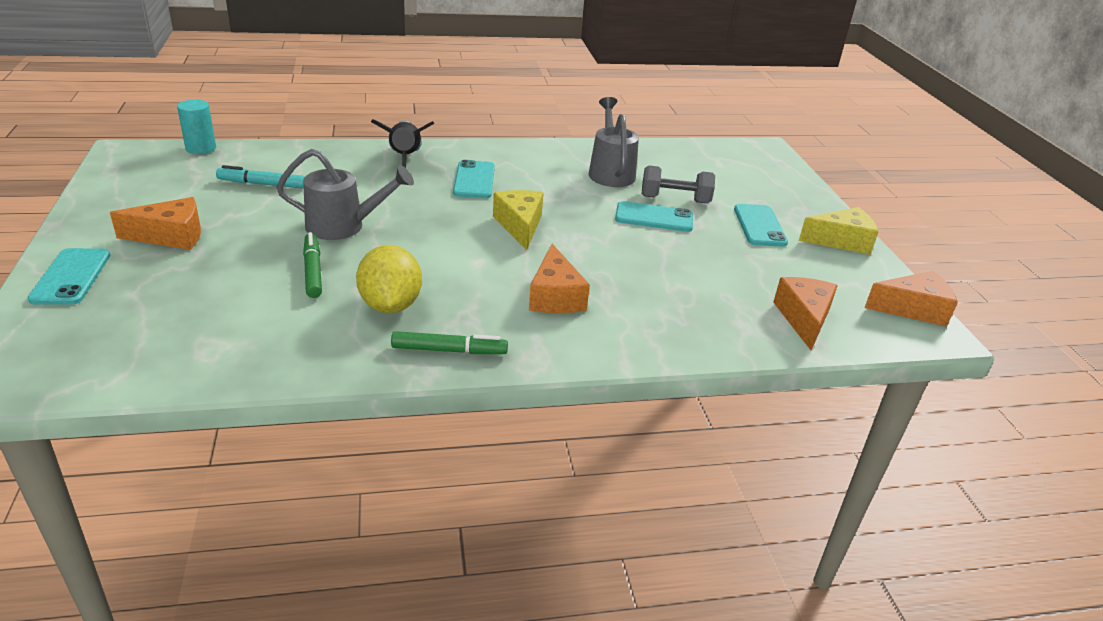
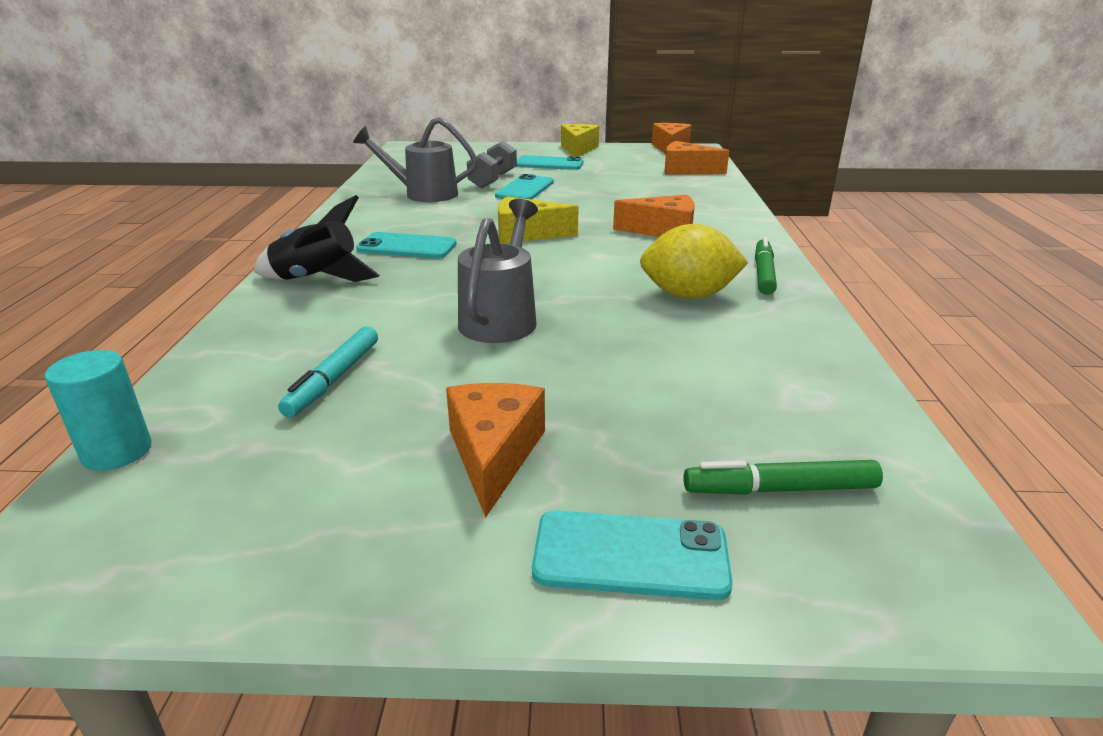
camera: 75 degrees left, 5 degrees down
(313, 271) = (615, 336): green marker -> green marker (780, 489)

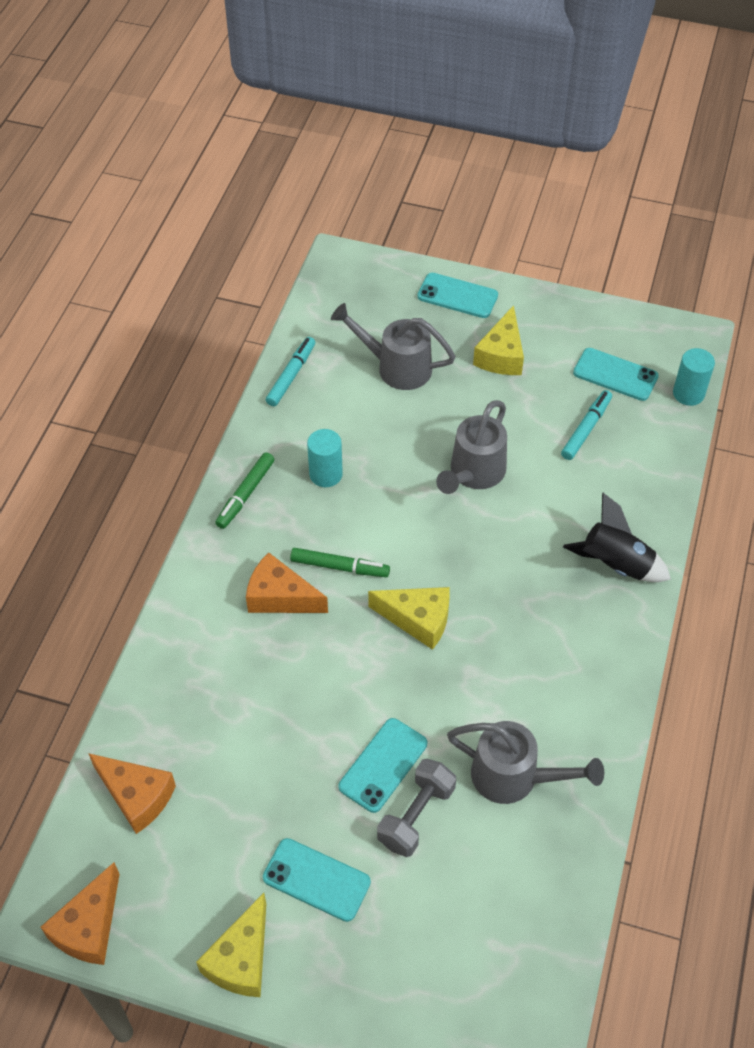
camera: 165 degrees left, 25 degrees up
(407, 247) = (538, 615): turquoise phone -> turquoise phone (615, 375)
(494, 454) = (501, 355): orange cheese -> yellow cheese
(678, 406) = (396, 367): none -> grey watering can
(688, 295) = (326, 474): yellow lemon -> turquoise cylinder
(780, 489) = (379, 311): green marker -> green marker (339, 567)
(832, 371) = (291, 375): none -> turquoise marker

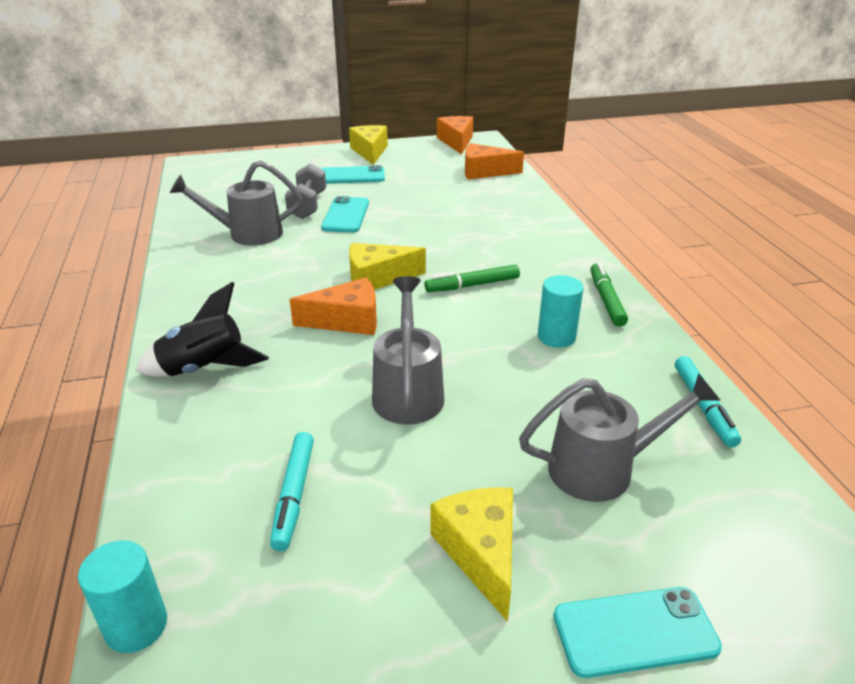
camera: 150 degrees right, 20 degrees down
(280, 597) = (500, 257): orange cheese -> orange cheese (347, 320)
(615, 375) = (279, 603): turquoise phone -> none

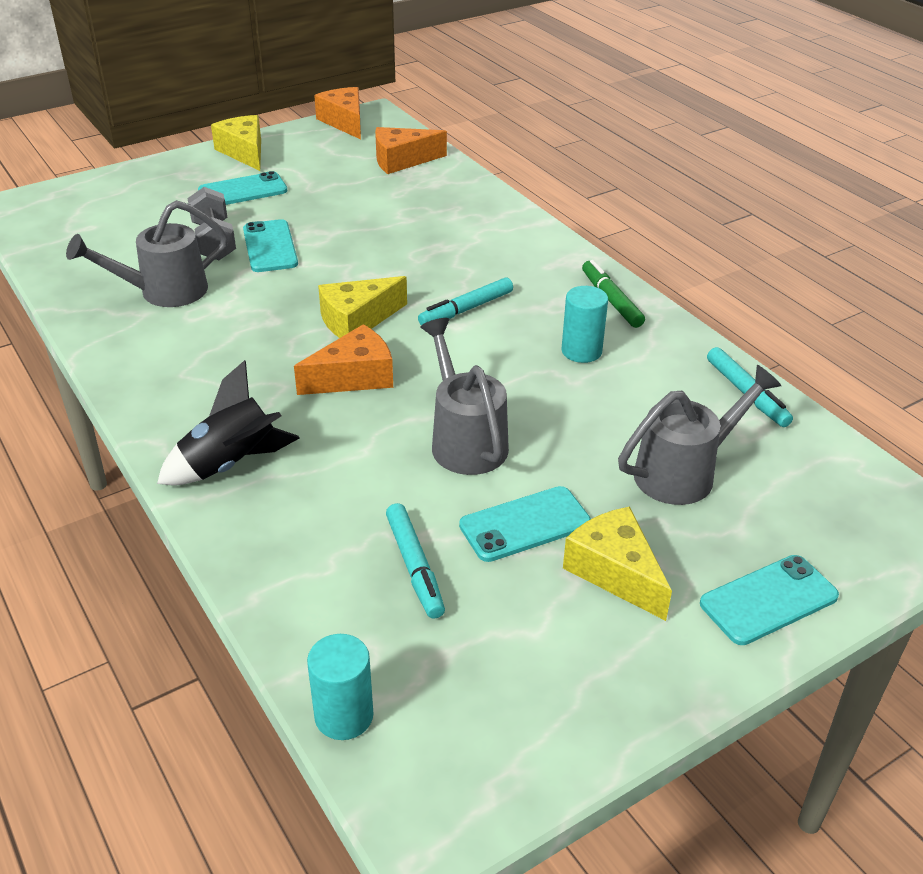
camera: 20 degrees left, 5 degrees up
(418, 481) = (525, 524): none -> turquoise phone
(472, 285) = (466, 309): green marker -> turquoise marker

